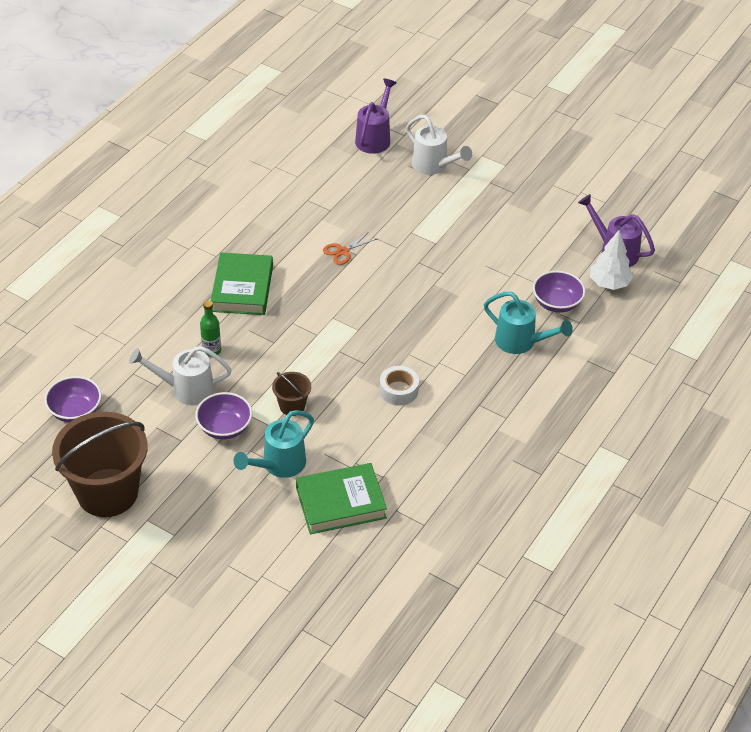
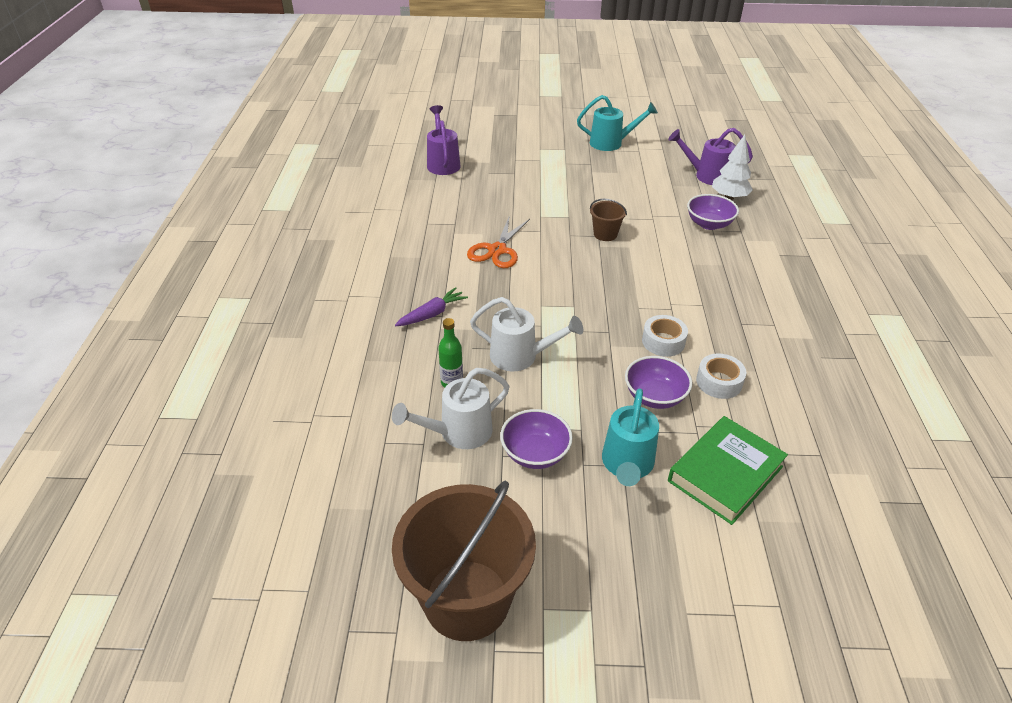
camera: 30 degrees left, 5 degrees down
(75, 411) = (348, 517): purple bowl -> purple bowl (654, 396)
(242, 288) = (432, 314): green book -> purple carrot
(292, 406) = (582, 400): brown bucket -> brown bucket (605, 234)
(343, 251) = (497, 250): orange scissors -> orange scissors, size x1.57
(407, 440) = (719, 382): none -> white tape
(433, 166) = (510, 166): white watering can -> white watering can (520, 357)
(520, 342) = (716, 262): turquoise watering can -> turquoise watering can (611, 143)

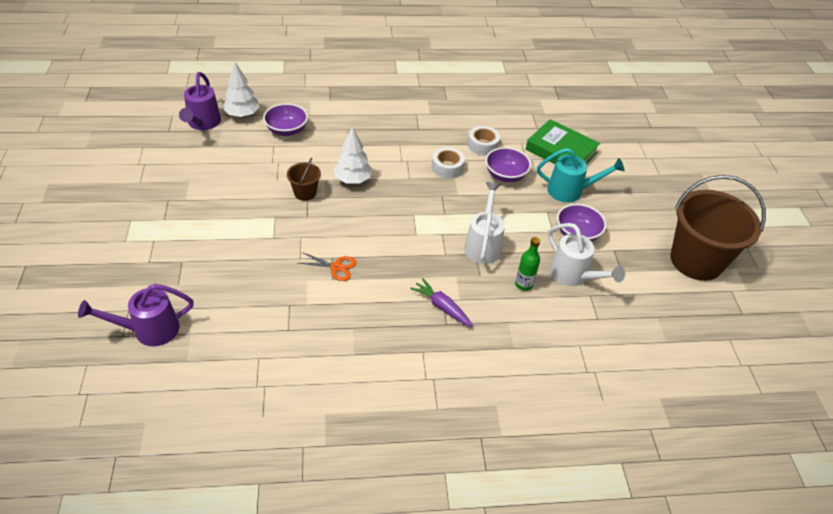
camera: 100 degrees left, 5 degrees up
(497, 250) = (336, 267): orange scissors -> orange scissors, size x0.64
(611, 143) = (123, 183): turquoise watering can -> none
(630, 265) = (353, 180): none -> white tree

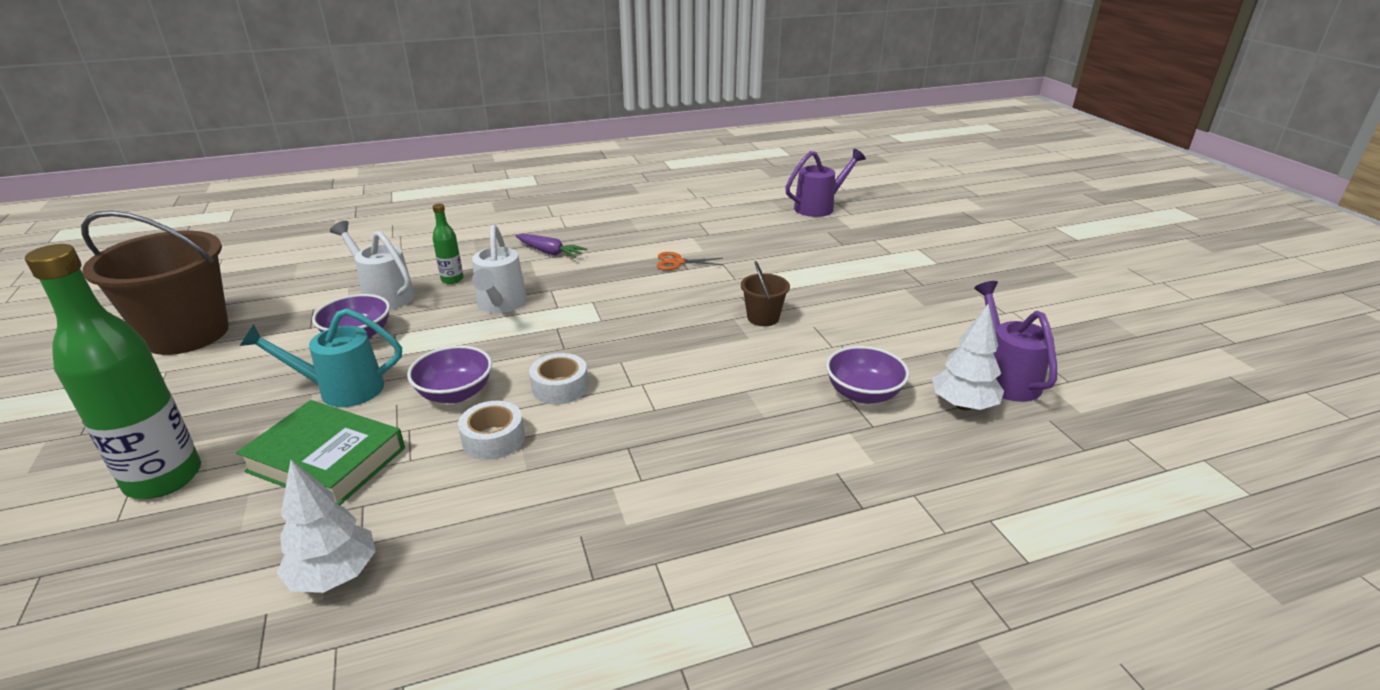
camera: 170 degrees right, 15 degrees down
(353, 180) = (706, 344): white tree -> white tree (334, 575)
(633, 157) = (163, 478): none -> green bottle

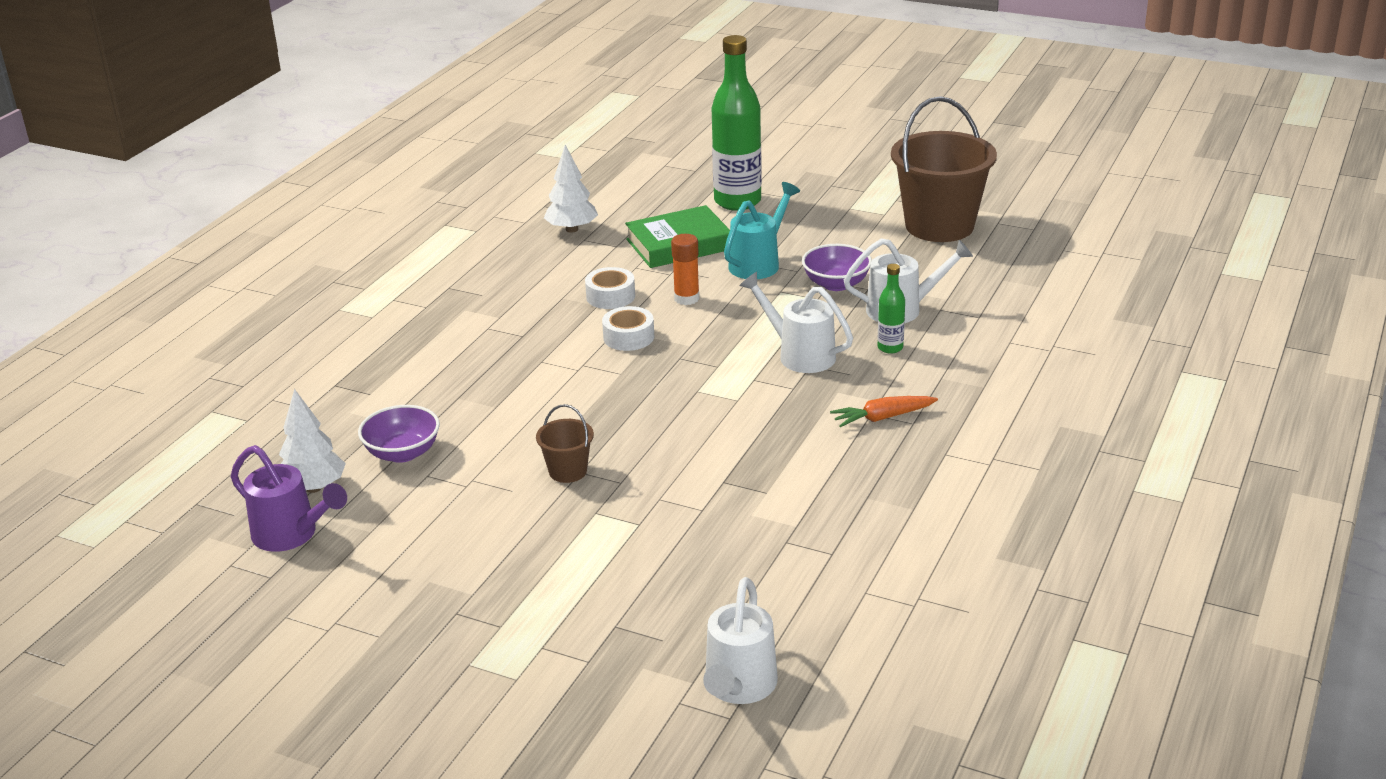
camera: 135 degrees right, 0 degrees up
(455, 393) = (686, 298): purple bowl -> orange glue stick
(550, 252) = (882, 418): purple carrot -> orange carrot
(677, 262) = (746, 482): orange scissors -> none
(819, 207) = (738, 687): purple watering can -> white watering can

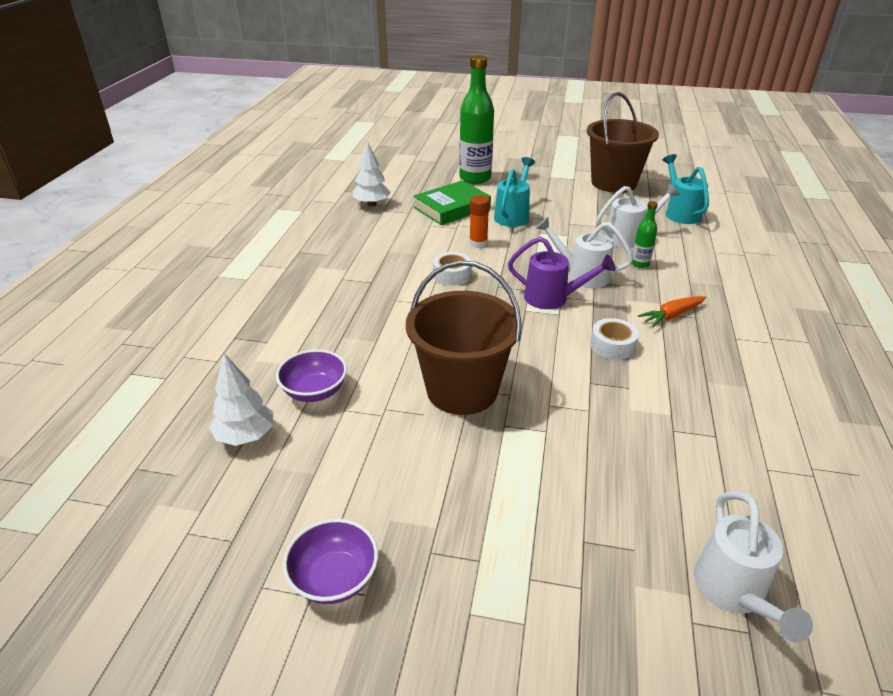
camera: 15 degrees left, 5 degrees up
(291, 535) = (240, 489): purple watering can -> purple watering can (552, 298)
(568, 471) = (462, 390): brown bucket -> brown bucket, size x2.25
(610, 296) = (423, 247): white tape -> white tape (612, 345)
(836, 284) = (574, 224): purple bowl -> purple bowl (334, 578)
(1005, 281) = (680, 213): none -> turquoise watering can

